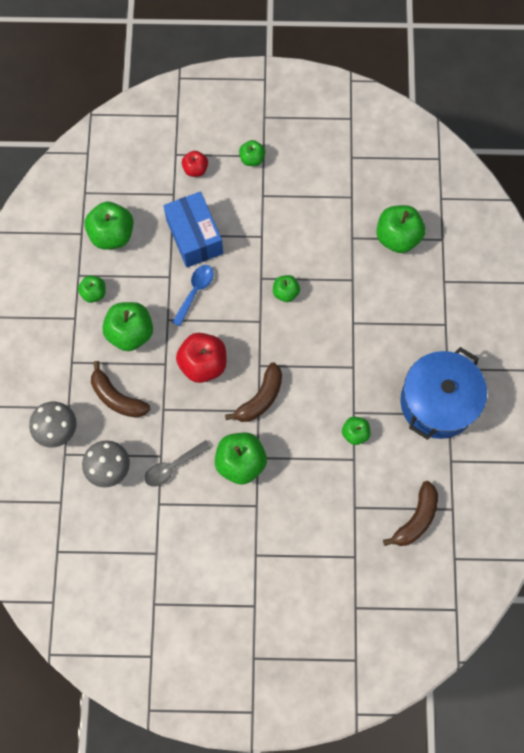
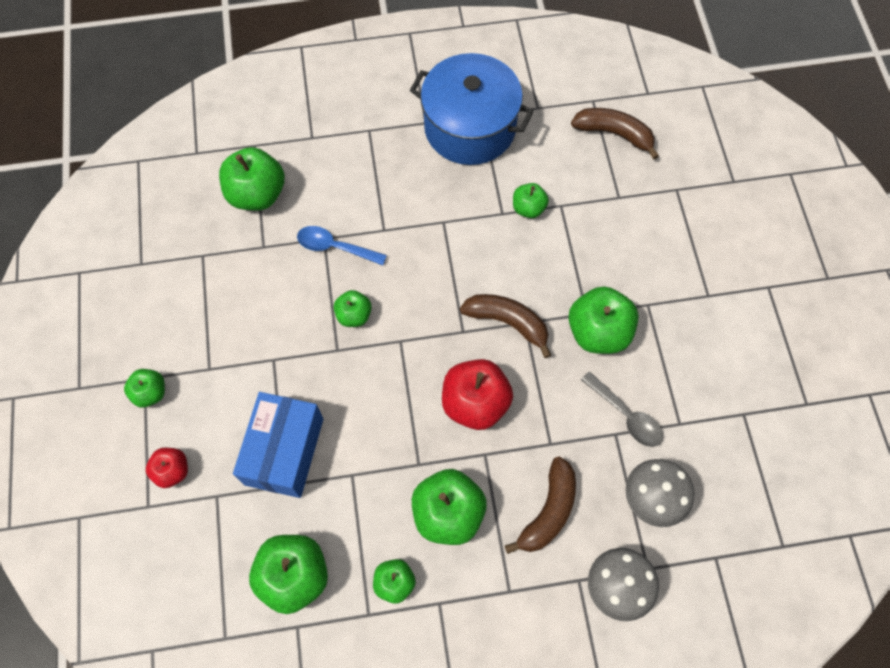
camera: 100 degrees left, 5 degrees down
(194, 237) = (284, 451): blue box -> blue box turned 45 degrees counterclockwise
(195, 292) = (370, 434): blue spoon -> blue spoon (335, 247)

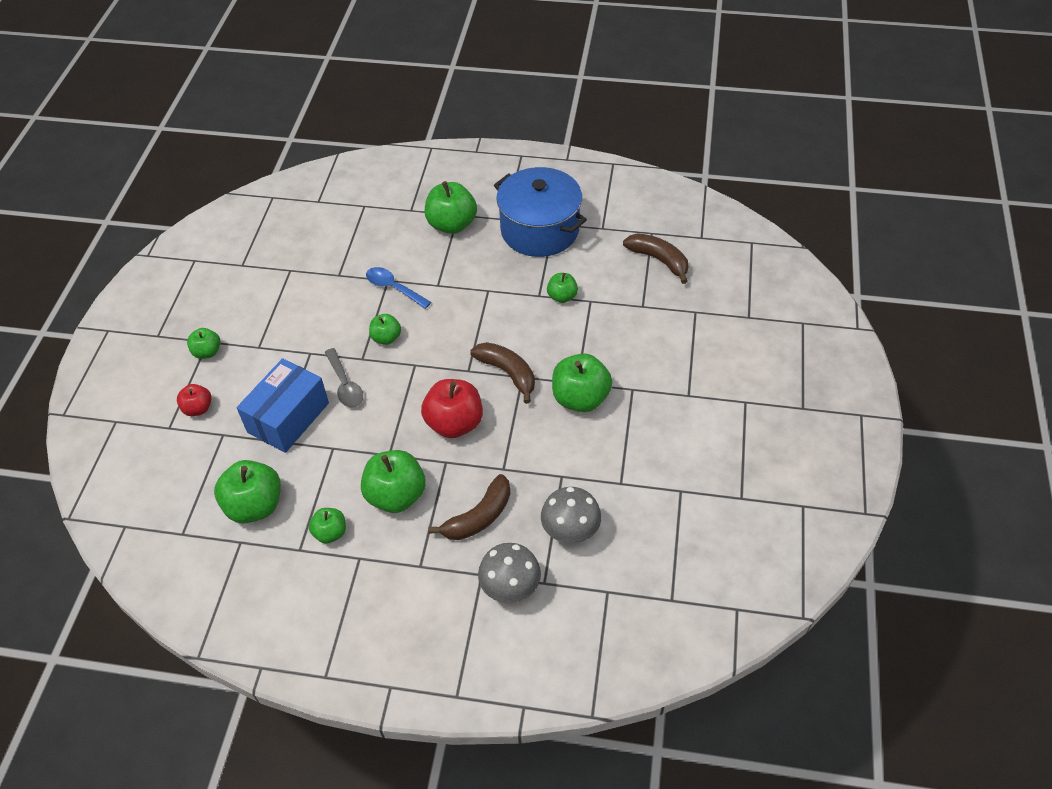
camera: 20 degrees right, 15 degrees down
(257, 194) = (350, 239): green apple -> green apple (452, 224)
(626, 415) = (576, 465): grey spoon -> grey spoon (345, 385)

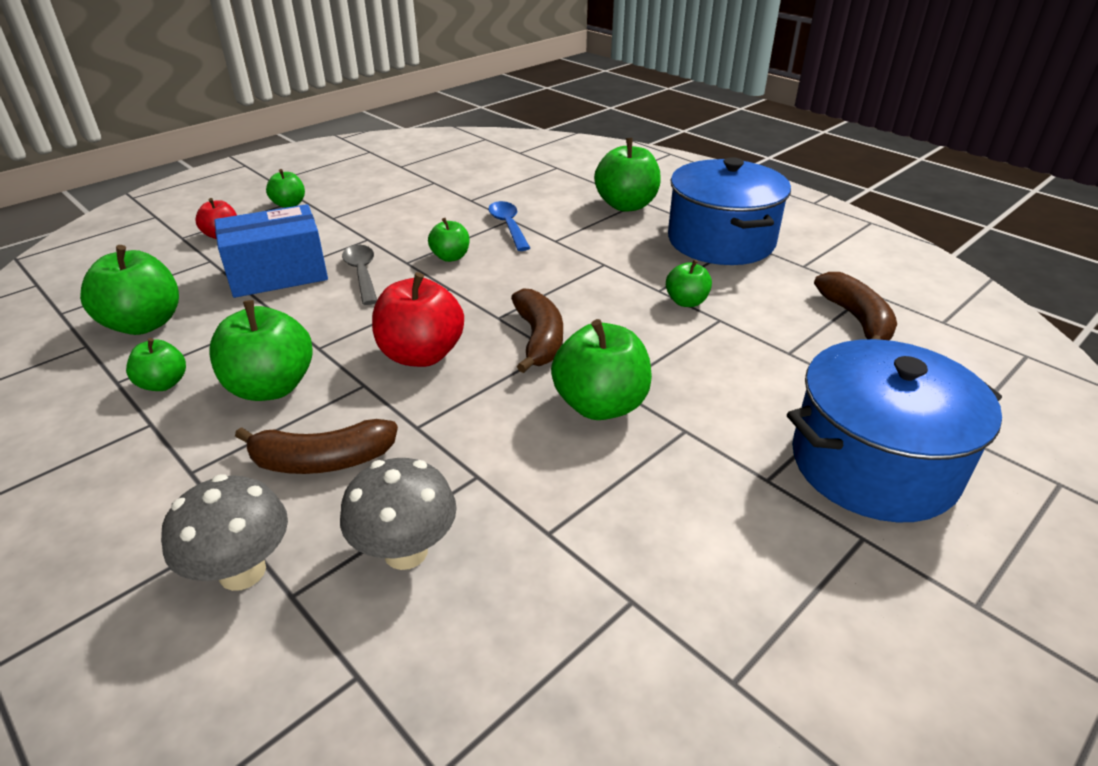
camera: 35 degrees right, 15 degrees down
(345, 385) = (362, 274): grey spoon -> grey spoon turned 150 degrees clockwise
(726, 358) = (873, 464): none -> blue pot

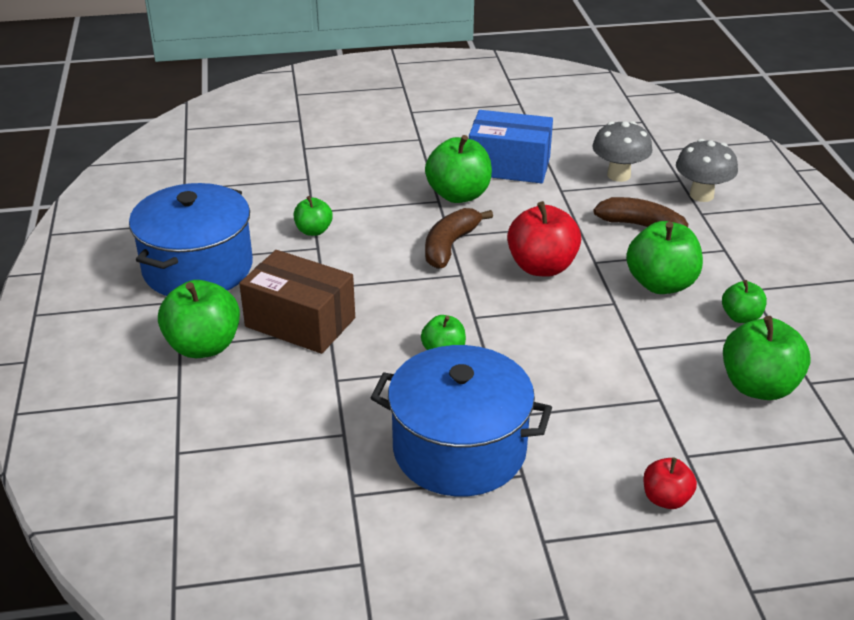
camera: 145 degrees left, 0 degrees up
(278, 274) = (620, 400): blue box -> blue box (509, 166)
(289, 204) = (563, 531): green apple -> none
(362, 274) = (539, 366): grey spoon -> none
(508, 226) = (350, 369): blue spoon -> none
(584, 237) = (300, 322): none -> brown box
(856, 319) = (231, 177): brown banana -> none
(873, 464) = (361, 125): blue pot -> blue pot (459, 449)

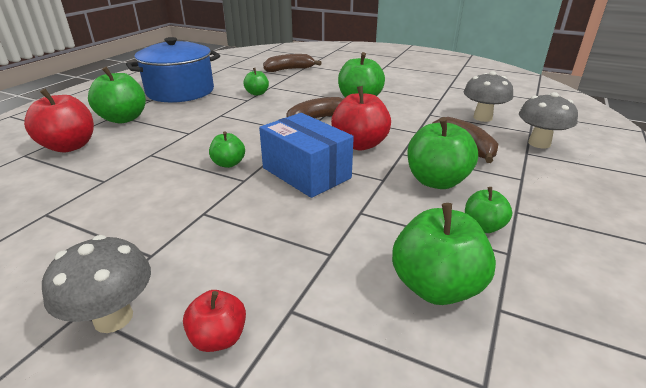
camera: 35 degrees right, 5 degrees down
(213, 415) = (69, 146): none -> red apple
(289, 166) = (289, 69): none -> brown banana
(300, 322) = (182, 124): brown box -> none
(459, 449) = (143, 219): blue pot -> none
(509, 166) = (410, 96): blue box -> blue box (306, 173)
(575, 529) = (113, 318): none -> grey mushroom

